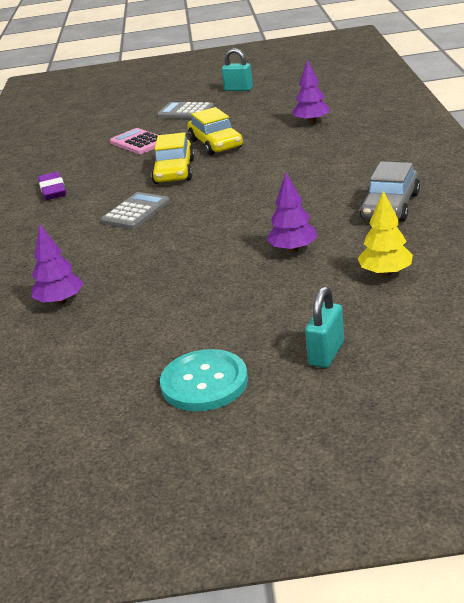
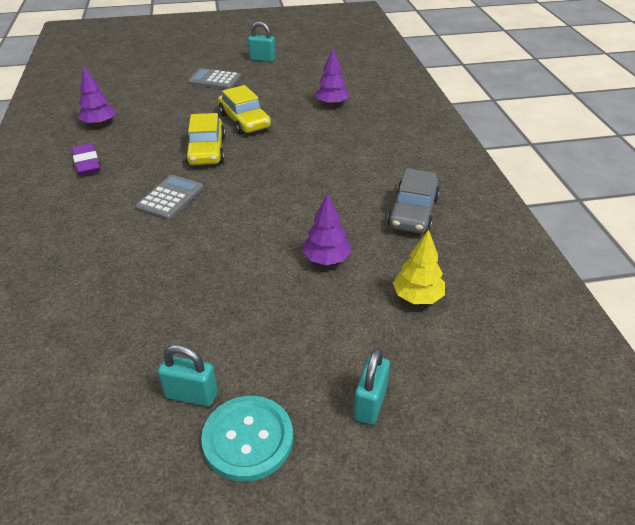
camera: 10 degrees left, 10 degrees up
(60, 301) = (94, 312): purple tree -> purple tree (99, 124)
(139, 142) = (171, 112): pink calculator -> none
(152, 355) = (191, 395): none -> turquoise padlock

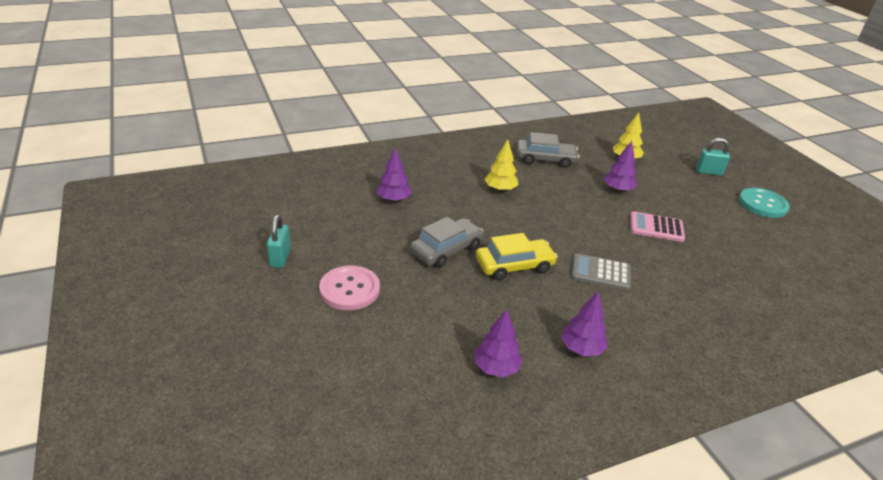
camera: 105 degrees left, 5 degrees down
(87, 163) = (581, 349): purple eraser -> purple tree
(191, 395) = (759, 225): turquoise padlock -> none
(214, 80) = (349, 289): grey calculator -> pink button
(229, 267) = (656, 227): none -> pink calculator
(244, 121) = (446, 250): yellow car -> grey car
(341, 164) = (500, 189): none -> yellow tree

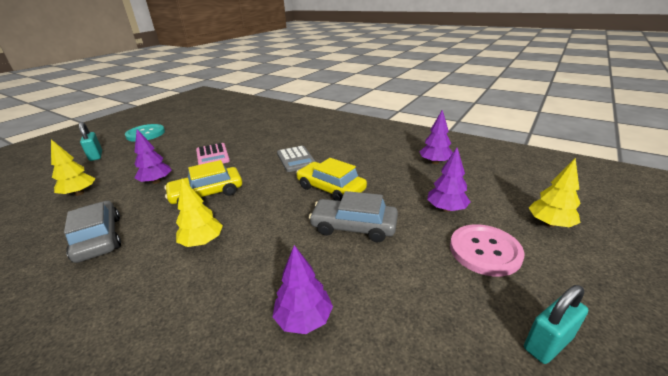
camera: 120 degrees left, 5 degrees down
(323, 350) = (550, 224): none -> yellow tree
(570, 206) = (207, 193): none -> yellow car
(581, 349) = (378, 147): purple tree -> purple tree (446, 209)

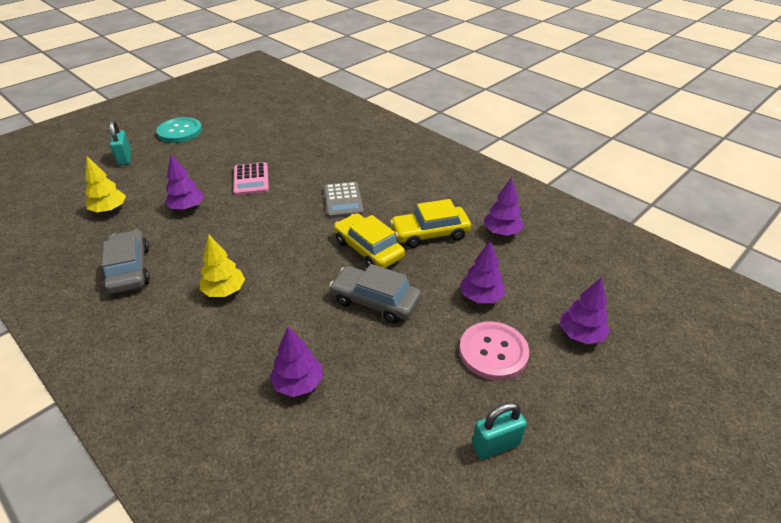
camera: 10 degrees right, 10 degrees up
(207, 193) = (237, 233): yellow car -> yellow car (430, 233)
(550, 224) = (581, 335): yellow tree -> purple tree

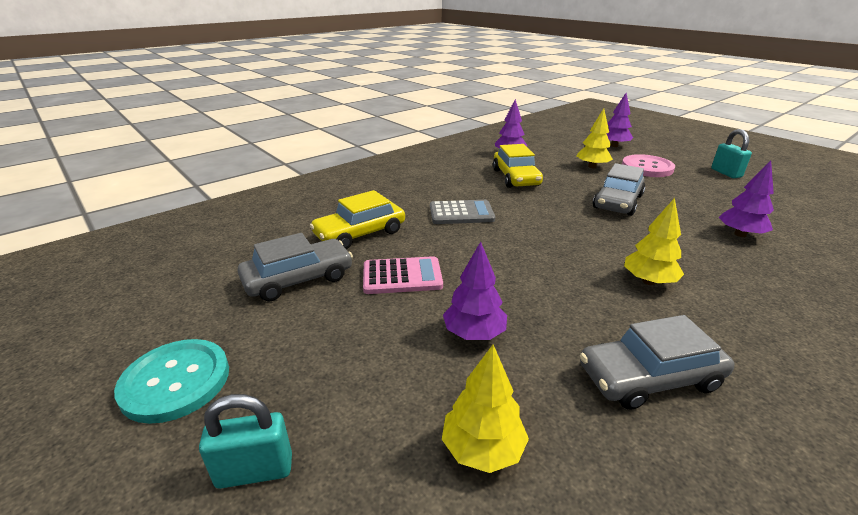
camera: 85 degrees left, 10 degrees down
(254, 145) = (298, 279): none -> grey car
(368, 249) = (545, 203): yellow car -> yellow car (360, 233)
(481, 297) = (592, 166): purple tree -> yellow tree

